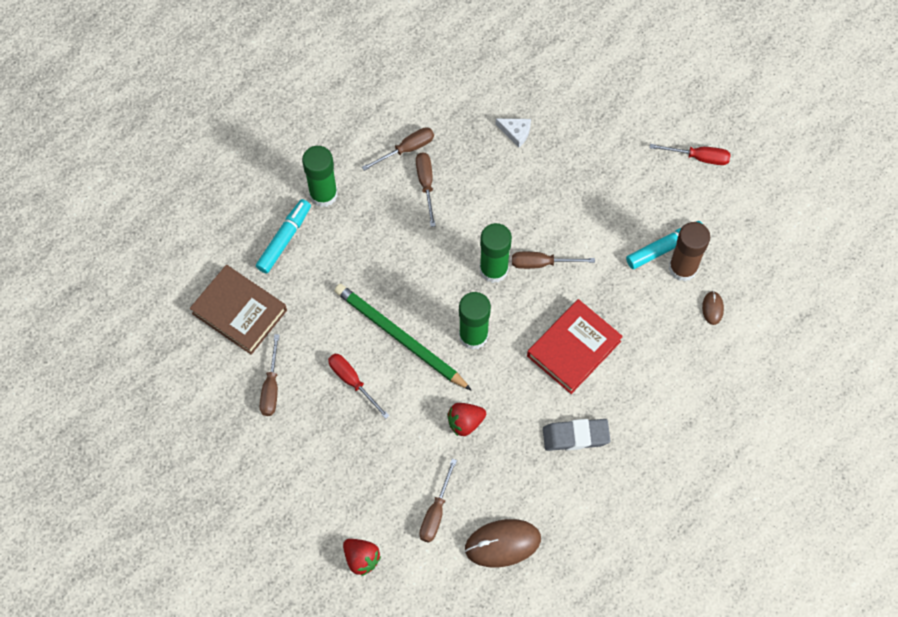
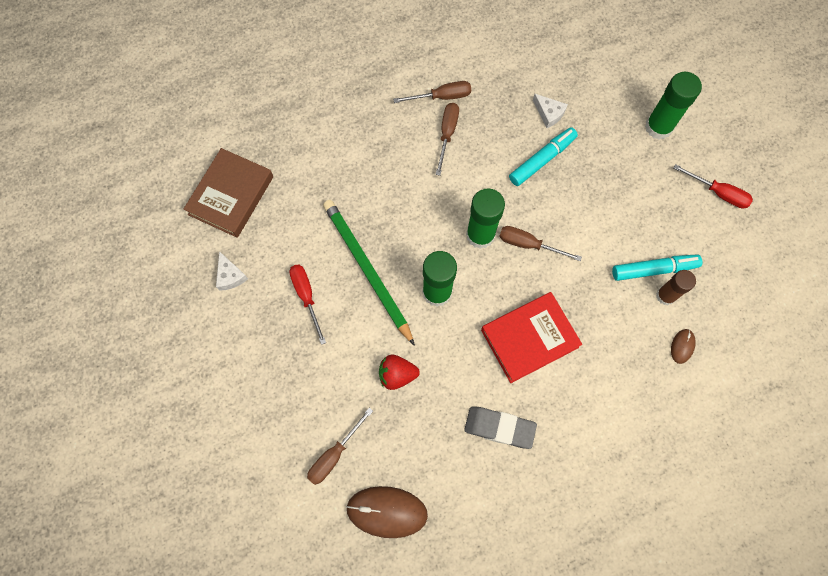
camera: 20 degrees right, 5 degrees up
(239, 312) = (231, 195): brown book -> brown book turned 60 degrees clockwise
(271, 387) = (230, 276): brown screwdriver -> white cheese
(284, 239) = (298, 142): turquoise marker -> turquoise marker (542, 160)
(323, 194) = (350, 113): green glue stick -> green glue stick (658, 127)
(361, 559) = (245, 475): red strawberry -> none
(682, 268) = (665, 296): brown glue stick -> brown glue stick, size x0.66

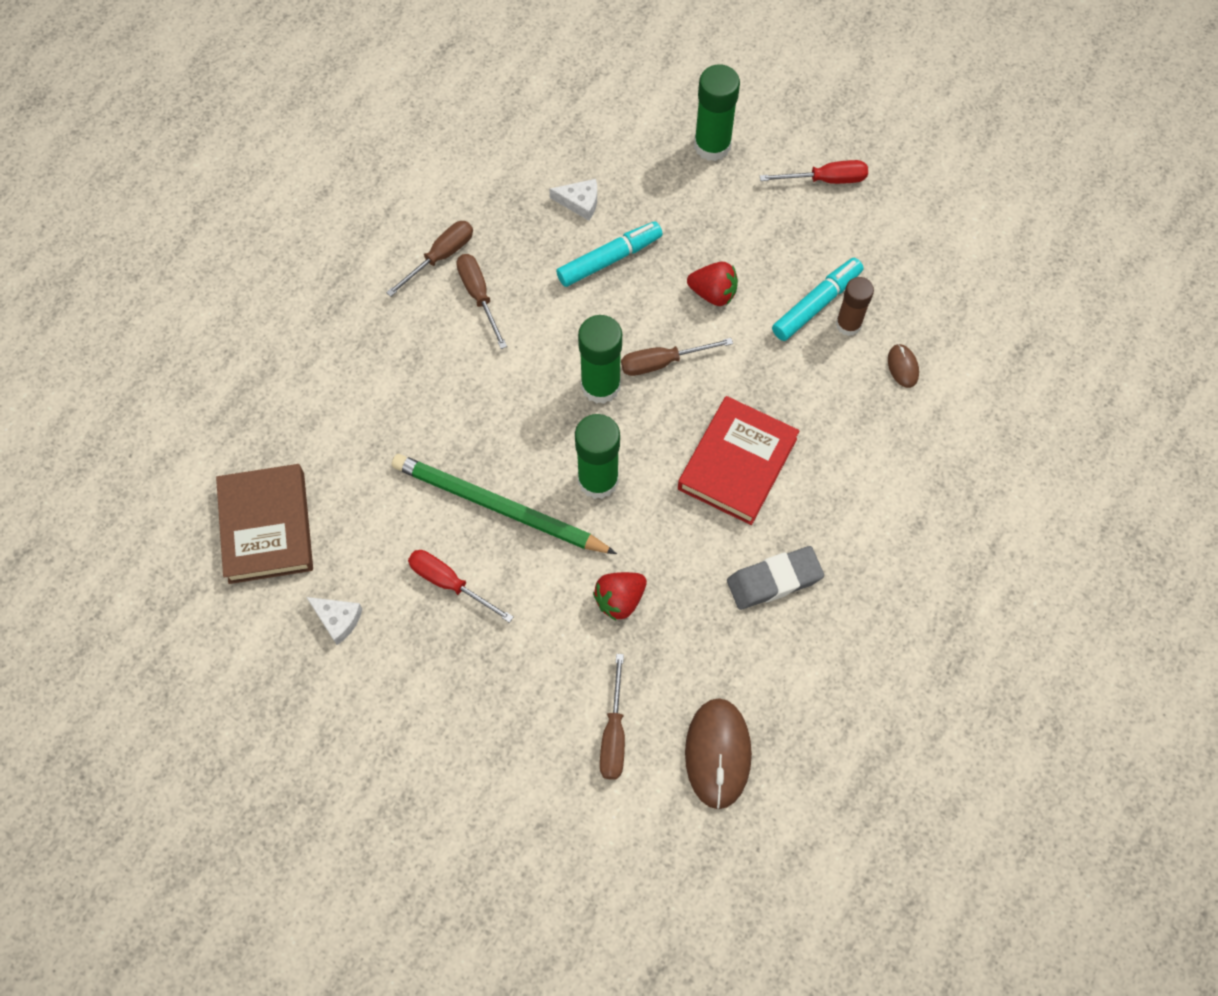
camera: 35 degrees left, 5 degrees down
(387, 512) = (718, 753): brown mouse -> brown mouse turned 60 degrees counterclockwise
(542, 160) = (609, 259): turquoise marker -> turquoise marker turned 45 degrees clockwise
(592, 221) = (713, 293): none -> red strawberry

